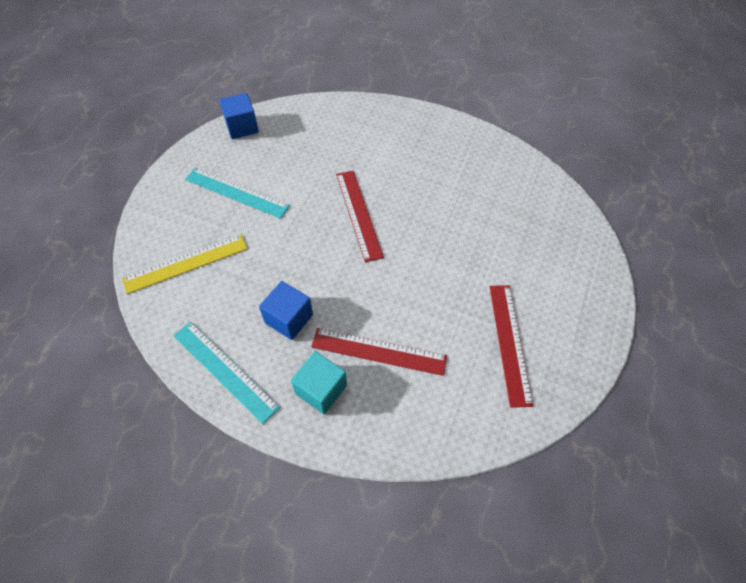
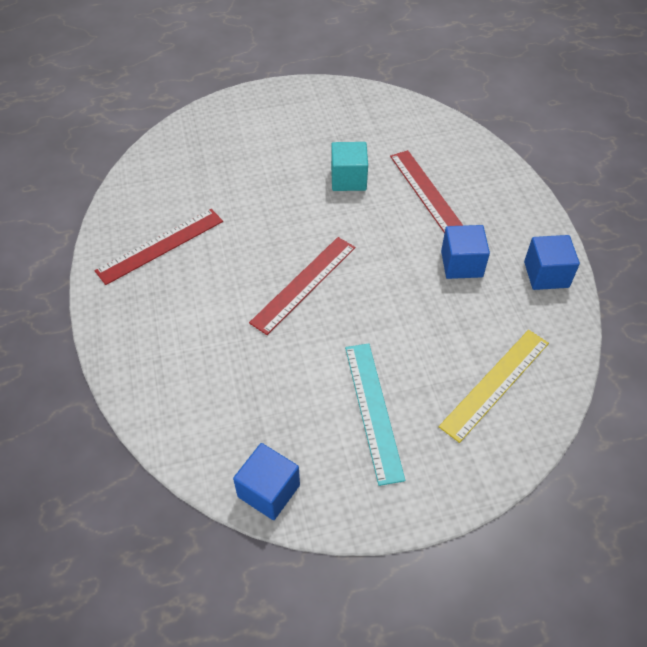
camera: 125 degrees left, 5 degrees down
(186, 263) = (495, 384): yellow ruler -> yellow ruler turned 75 degrees counterclockwise
(225, 370) = (546, 274): turquoise ruler -> blue cube
(321, 389) = (492, 208): turquoise cube -> turquoise cube (348, 179)
(510, 342) = (343, 130): red ruler -> red ruler (160, 245)

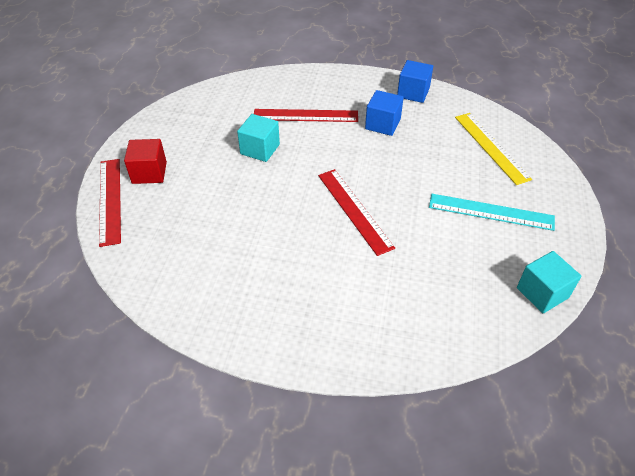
camera: 65 degrees left, 5 degrees down
(160, 245) = (252, 291): red ruler -> red ruler (110, 200)
(267, 119) = (149, 173): none -> red cube
(268, 491) = (542, 293): blue cube -> turquoise cube

